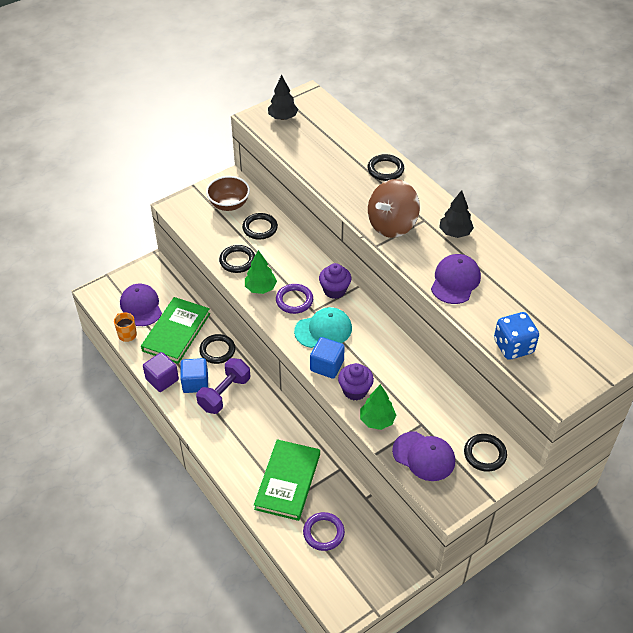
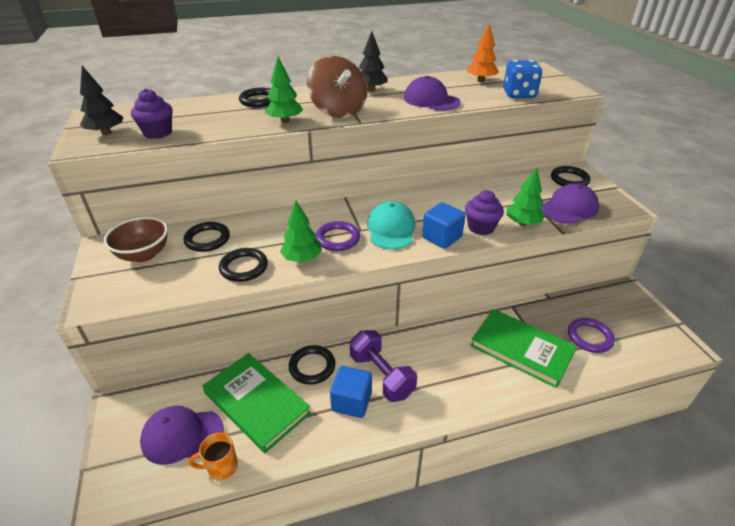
camera: 70 degrees left, 10 degrees down
(162, 379) = (328, 439): purple cube -> none
(334, 290) = (341, 211): purple cupcake -> purple cupcake (158, 133)
(353, 200) = (285, 121): none -> green tree
(536, 310) = (480, 80): none -> orange tree

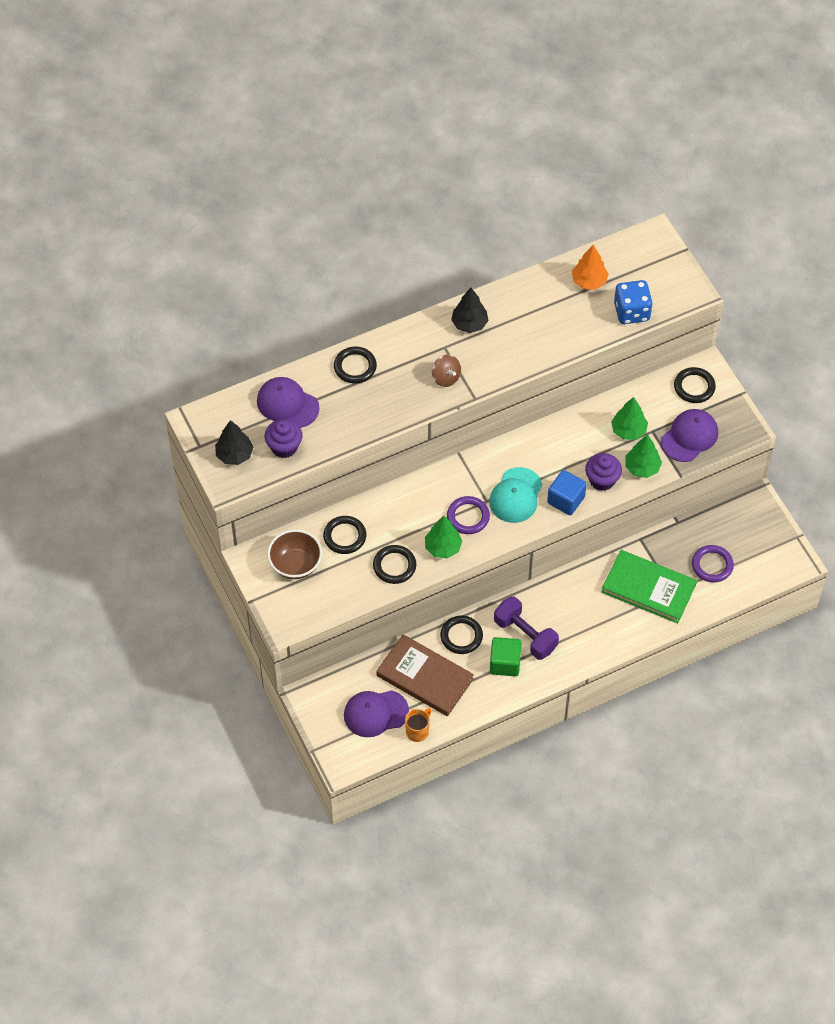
camera: 10 degrees left, 20 degrees up
(221, 467) = (418, 731): orange mug -> orange mug turned 150 degrees clockwise
(256, 403) = (424, 677): green book -> brown book
(285, 121) = (399, 406): green tree -> green tree (628, 430)
(338, 111) = (446, 378): brown spinning top -> brown spinning top, size x0.52
(351, 401) = (505, 663): blue cube -> green cube
(391, 229) = (516, 495): turquoise cap -> turquoise cap turned 150 degrees counterclockwise
(431, 100) = (538, 339): purple cap -> purple cap (287, 404)

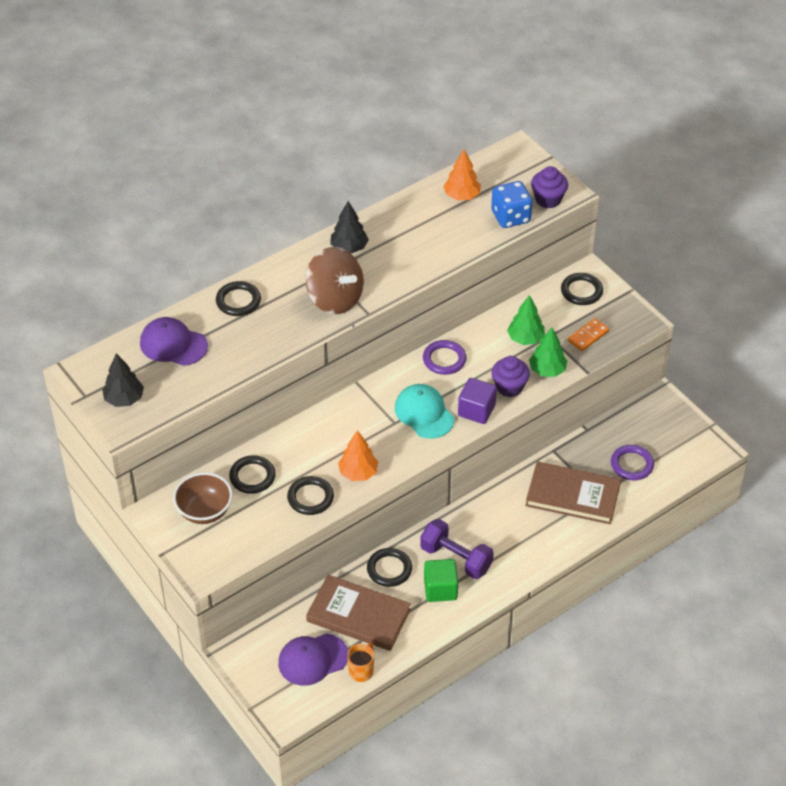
camera: 10 degrees left, 10 degrees down
(284, 447) = (176, 385): purple cupcake -> purple cupcake (548, 199)
(443, 547) = (358, 473): green tree -> orange tree
(446, 378) = (335, 299): brown spinning top -> brown spinning top, size x1.94
(468, 517) = (378, 440): purple ring -> purple ring (444, 359)
(516, 495) = (424, 413): turquoise cap -> turquoise cap turned 135 degrees clockwise
(566, 500) = (476, 410): blue cube -> purple cube
(648, 588) = (573, 495): green book -> brown book
(689, 437) = (588, 336): purple cap -> orange domino

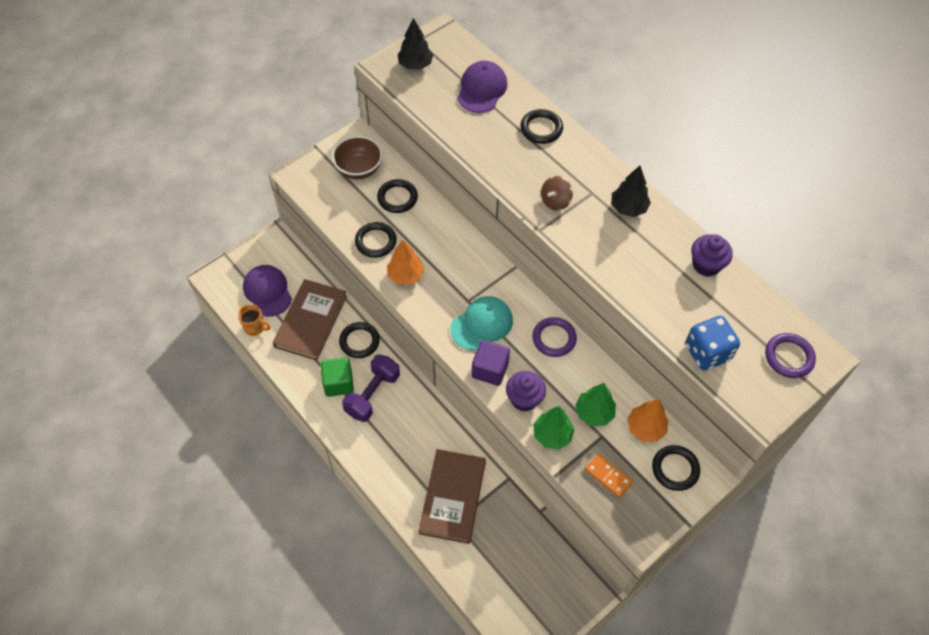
camera: 85 degrees right, 10 degrees up
(335, 299) = (555, 201): brown spinning top -> brown spinning top, size x0.52
(461, 196) = (729, 303): orange tree -> orange tree (645, 428)
(548, 199) = (745, 390): purple cupcake -> purple cupcake (706, 265)
(632, 464) = (497, 556): purple ring -> purple ring (789, 357)

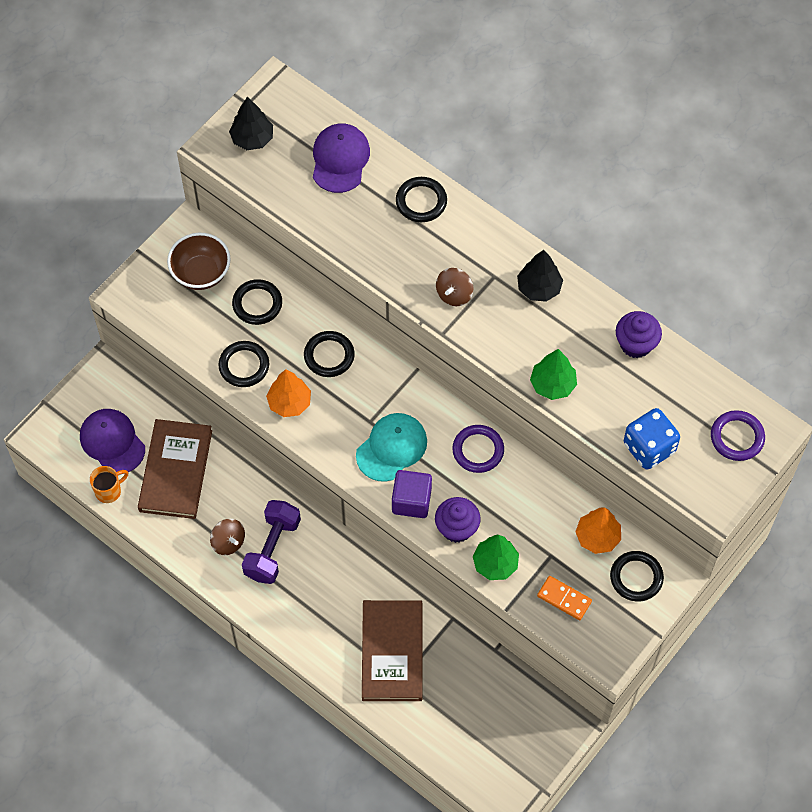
camera: 10 degrees left, 5 degrees up
(255, 327) = (109, 491): orange mug -> orange mug turned 45 degrees counterclockwise
(338, 383) = (228, 542): green cube -> brown spinning top
(359, 341) = (241, 486): black ring -> black ring (329, 356)
(594, 413) = (538, 530): green tree -> green tree (552, 385)

